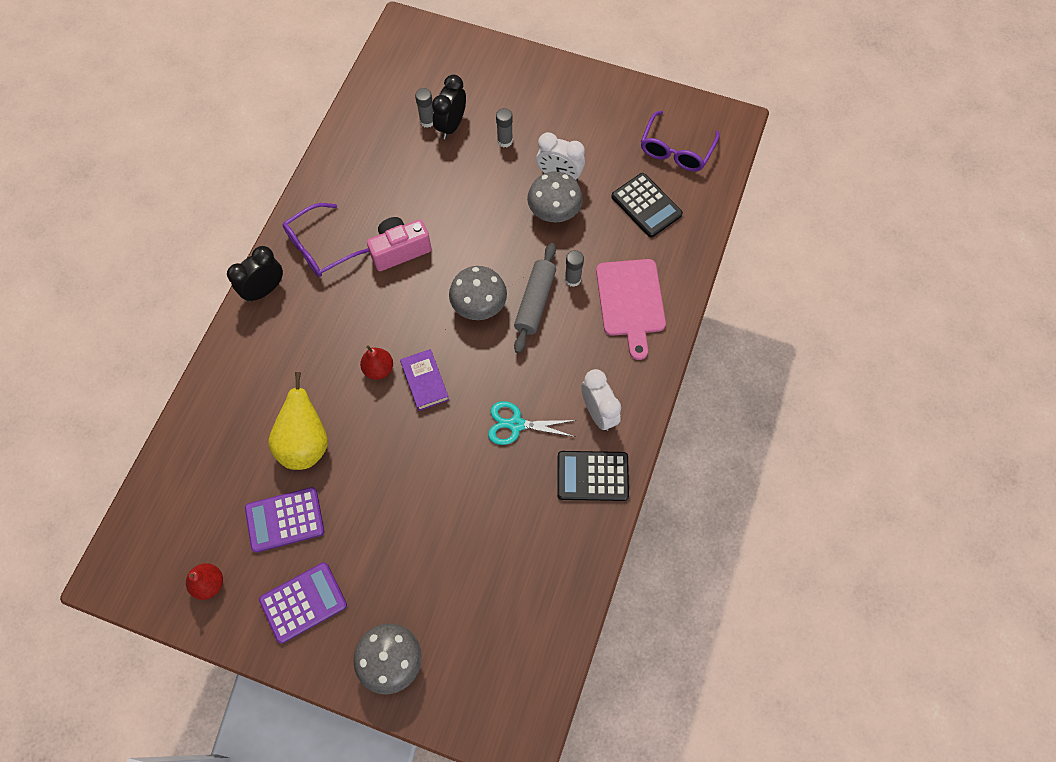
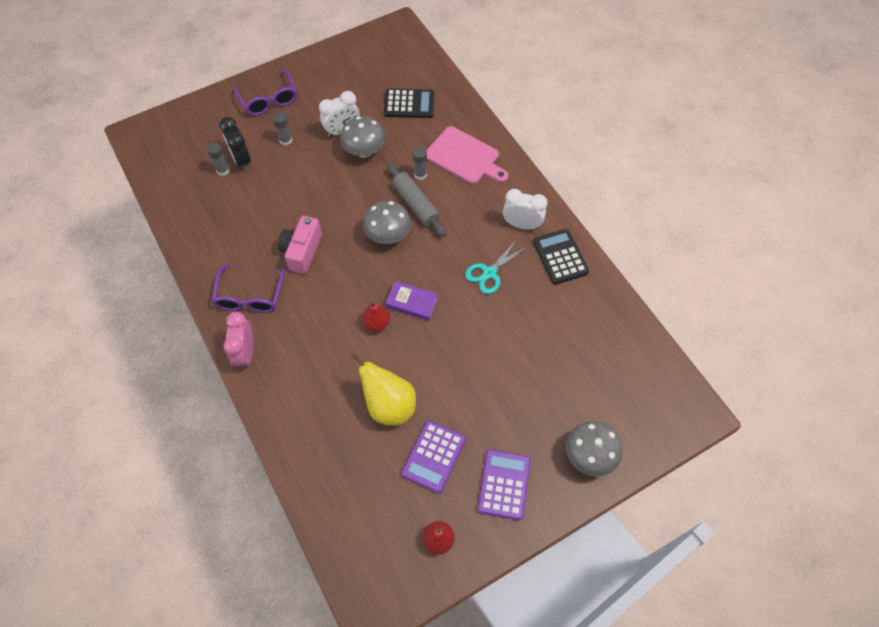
camera: 50 degrees left, 5 degrees down
(264, 290) = (246, 353): black clock -> pink clock
(592, 476) = (560, 257): black calculator -> black calculator turned 120 degrees clockwise
(676, 150) = (388, 64): purple glasses -> purple glasses (269, 100)

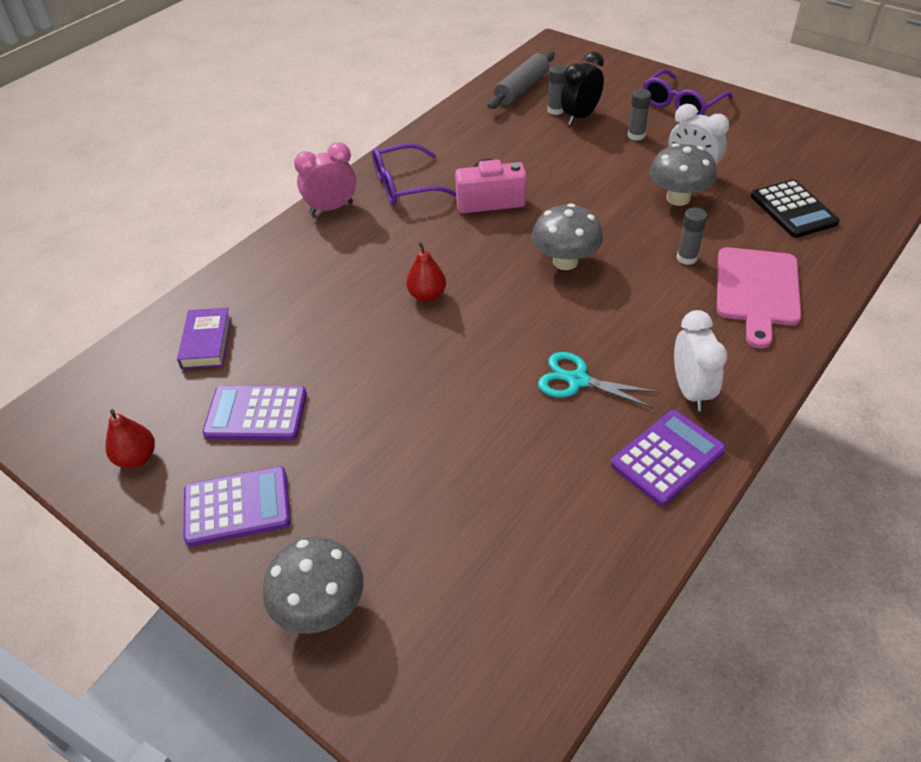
camera: 70 degrees right, 15 degrees down
(389, 405) = (314, 346): yellow pear -> none
(412, 302) = (477, 317): purple book -> purple book (207, 342)
(416, 204) = (634, 270): grey rolling pin -> grey rolling pin (521, 89)
(560, 257) = (667, 457): black calculator -> purple calculator

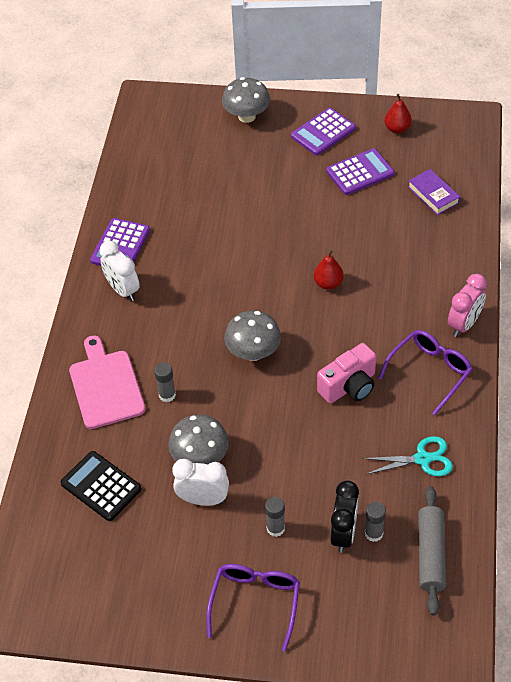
camera: 150 degrees right, 5 degrees up
(577, 380) = (193, 267): turquoise scissors -> turquoise scissors (422, 459)

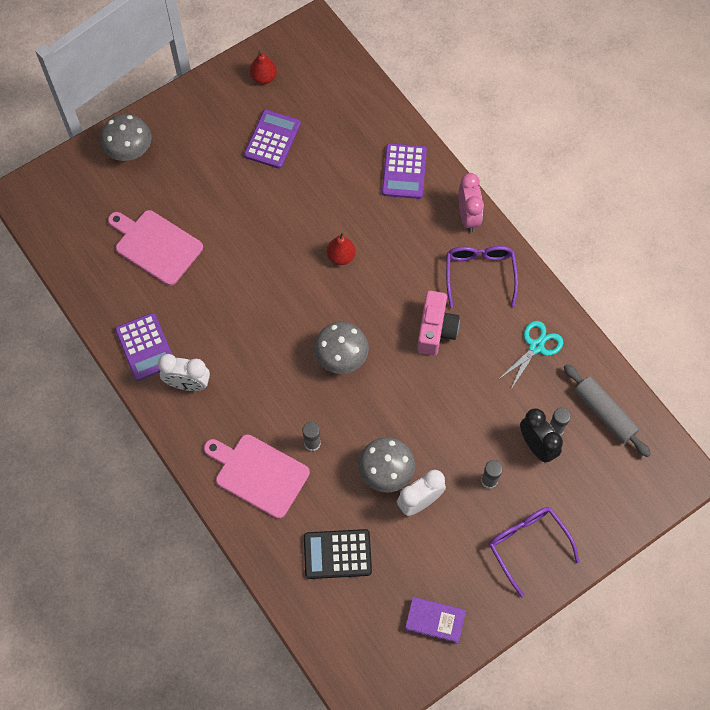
camera: 45 degrees left, 15 degrees up
(199, 187) = (156, 246): none -> pink cutting board
(323, 132) = (208, 122): purple calculator -> purple calculator (404, 171)
(433, 195) = (346, 120): purple book -> purple book (435, 621)

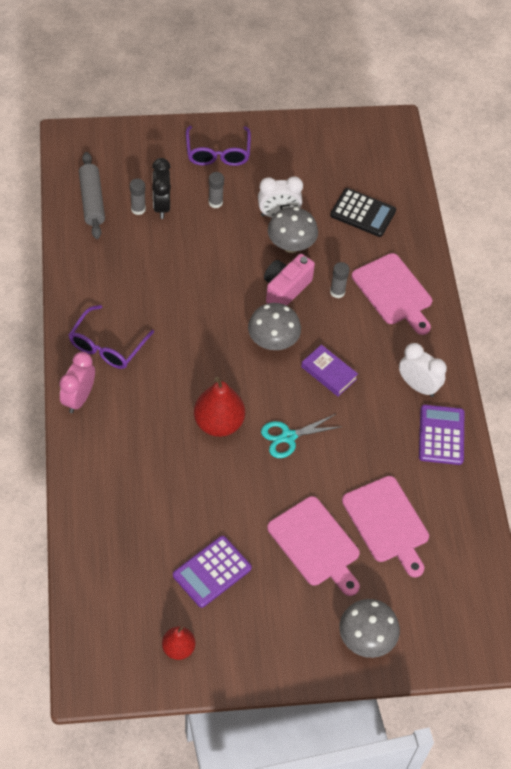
camera: 155 degrees left, 10 degrees down
(204, 199) = (316, 544): none -> pink cutting board
(341, 256) = (219, 423): red pear -> red pear, size x1.69
(404, 171) = (106, 470): purple calculator -> none
(435, 330) = (178, 322): pink camera -> pink camera (285, 289)
(435, 621) = (317, 144): purple book -> purple book (329, 373)
(536, 346) = (106, 270): turquoise scissors -> turquoise scissors (288, 437)

